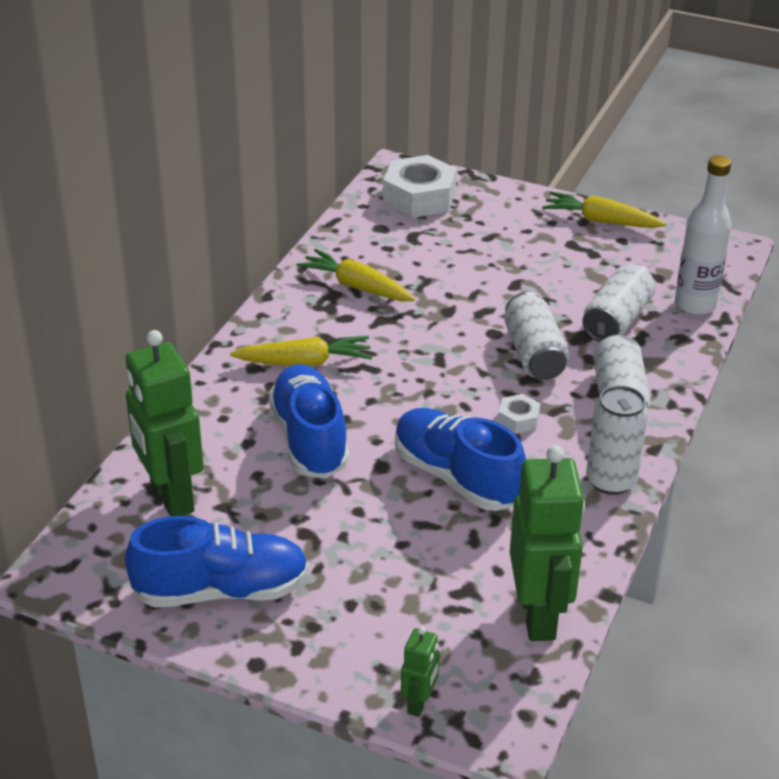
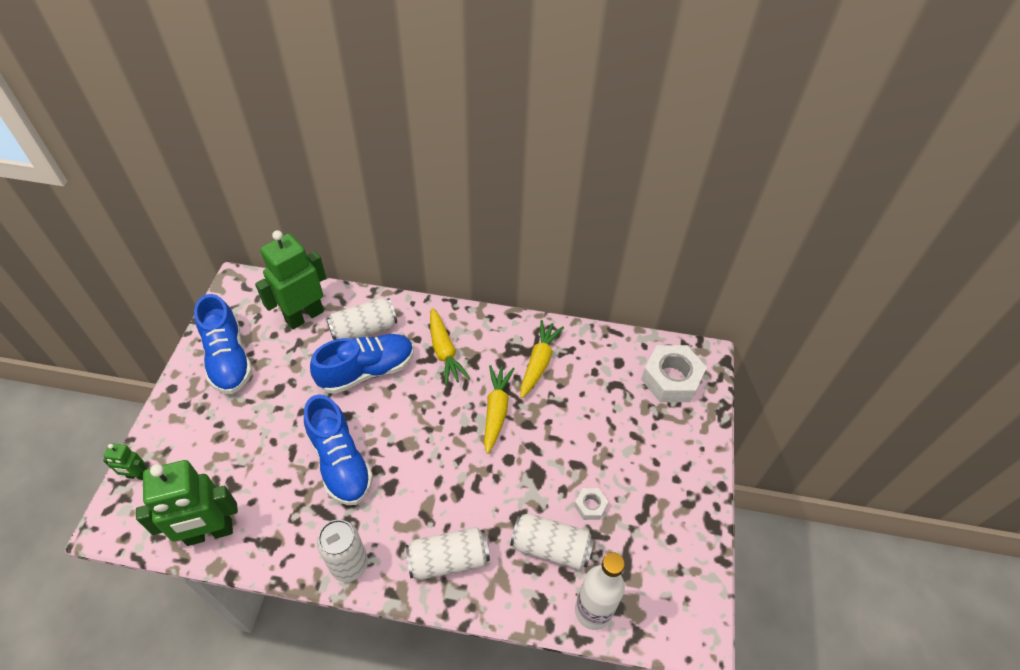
camera: 75 degrees right, 15 degrees up
(457, 477) = (340, 462): blue shoe -> blue shoe turned 120 degrees clockwise
(518, 419) = (409, 491): white nut -> white nut (590, 506)
(534, 354) = (489, 491): white can -> white can (364, 329)
(600, 221) = (694, 517): yellow carrot -> yellow carrot (496, 410)

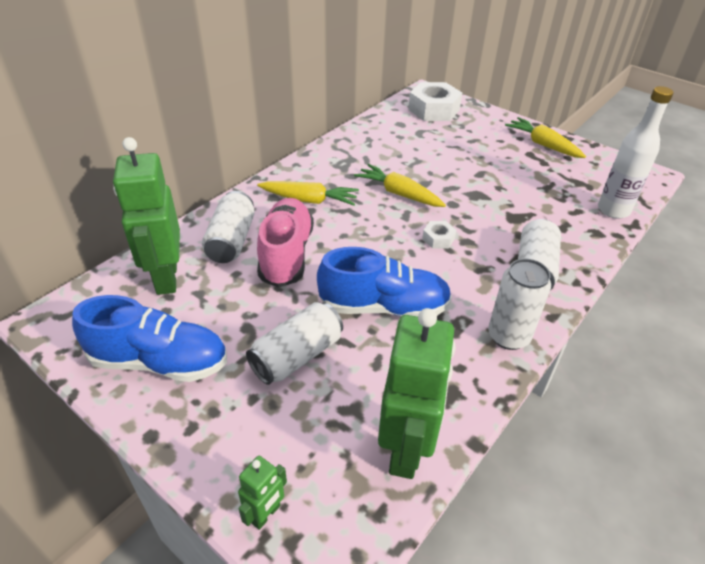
camera: 60 degrees left, 10 degrees down
(367, 371) = (286, 254): blue shoe -> pink shoe
(539, 362) = (368, 157): yellow carrot -> yellow carrot (542, 144)
(551, 547) = (548, 210): white can -> white can (297, 356)
(590, 506) = (521, 180): white nut -> white nut (438, 239)

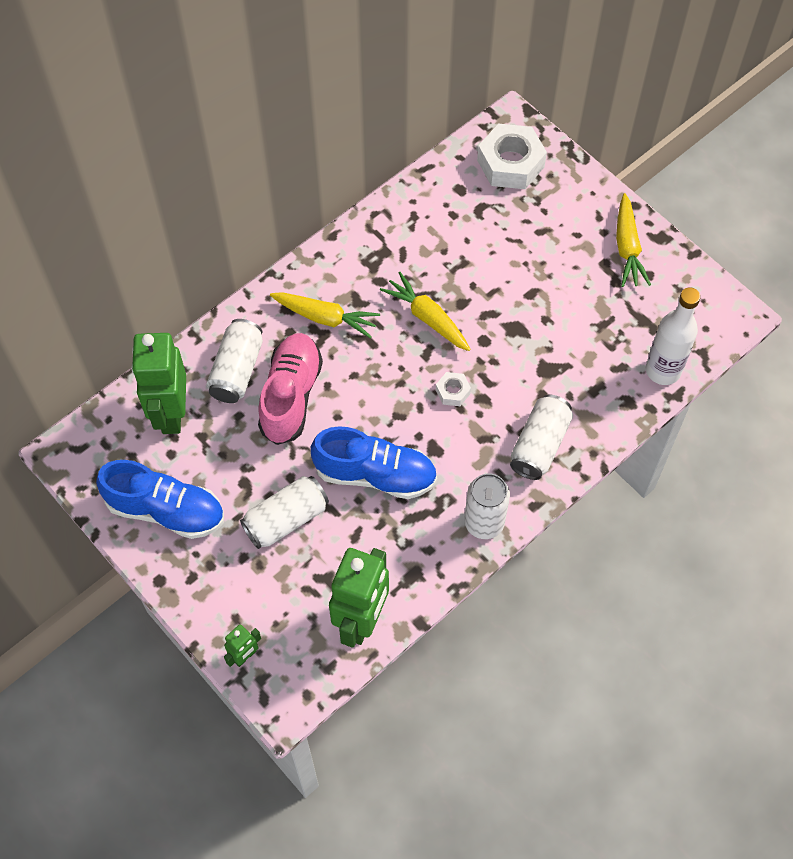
camera: 10 degrees right, 20 degrees up
(542, 144) = (627, 248): yellow carrot -> yellow carrot turned 150 degrees counterclockwise

